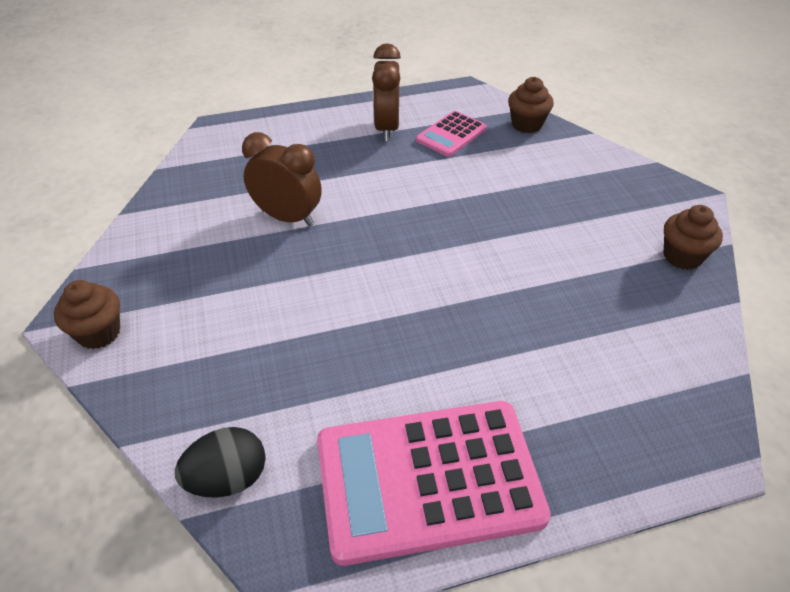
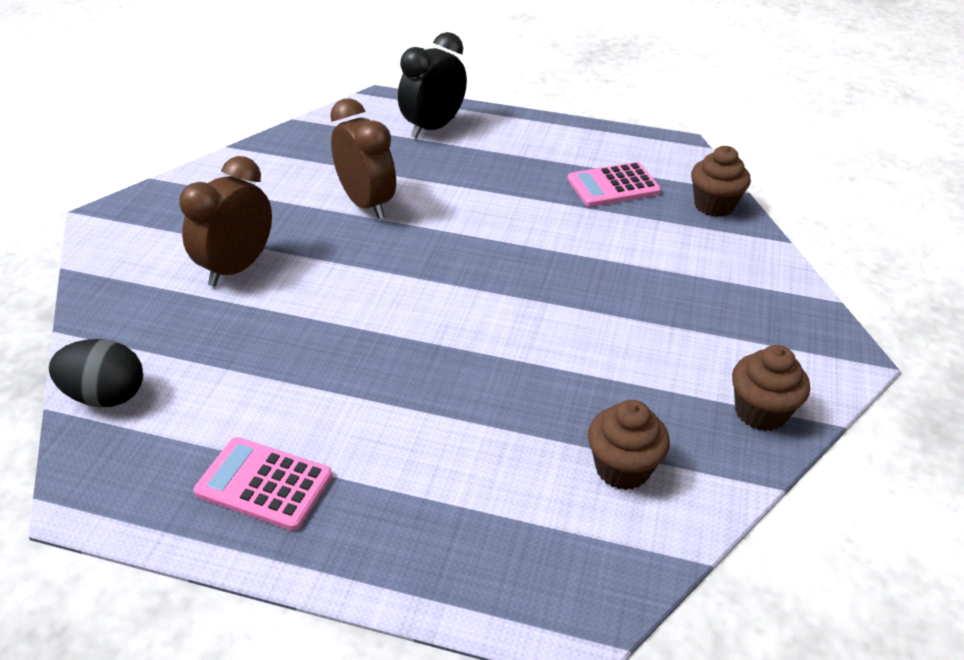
camera: 30 degrees right, 5 degrees down
(99, 333) = (120, 236): brown cupcake -> brown cupcake (622, 468)
(280, 136) = (433, 128): none -> black clock
(386, 128) = (548, 156): brown clock -> brown clock (236, 268)
(428, 479) = (264, 484): pink calculator -> pink calculator, size x0.49

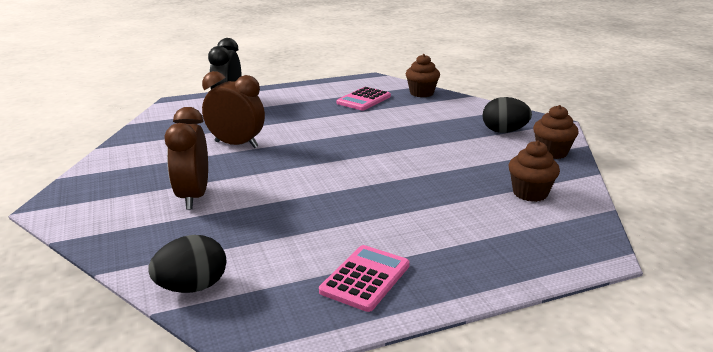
camera: 35 degrees left, 15 degrees down
(264, 484) = (365, 278): pink calculator -> pink calculator turned 135 degrees clockwise
(741, 336) = (504, 131): none -> black egg

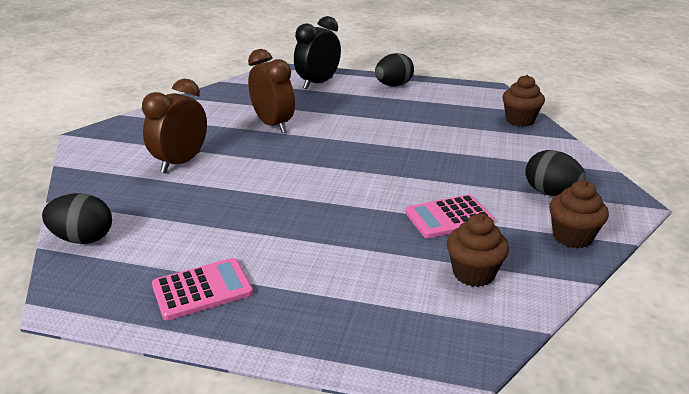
camera: 35 degrees right, 5 degrees up
(296, 92) = (393, 85): none -> black egg
(363, 99) = (447, 111): pink calculator -> pink calculator (448, 217)

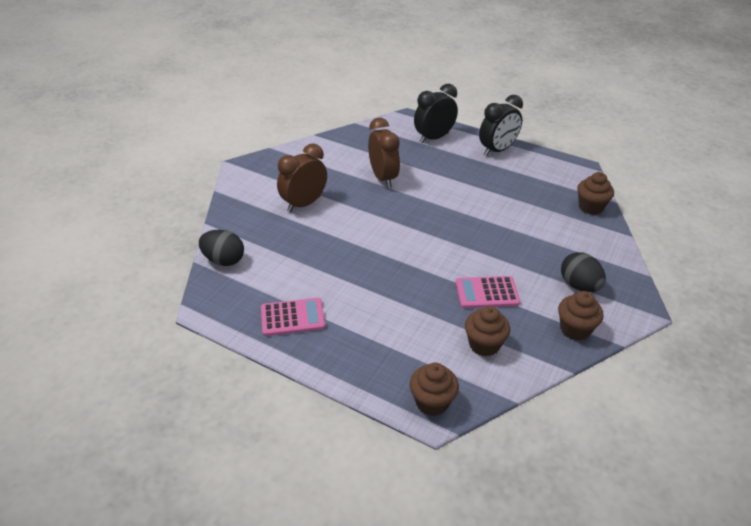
camera: 15 degrees right, 10 degrees up
(393, 85) = (497, 150): black egg -> black clock
(439, 356) = (432, 402): none -> brown cupcake

